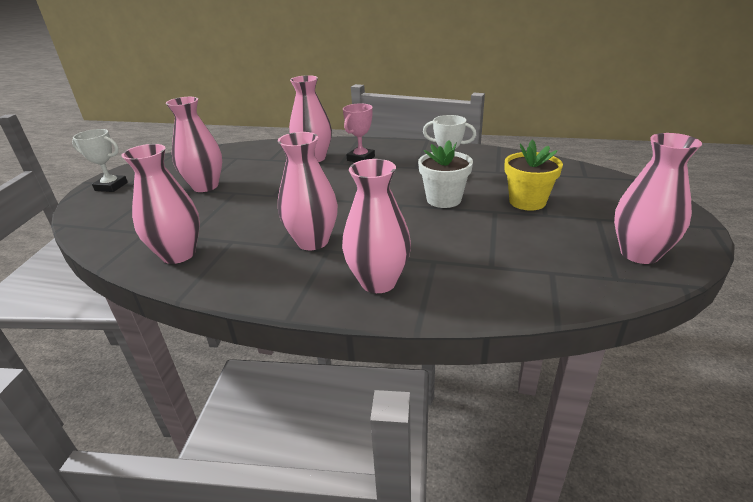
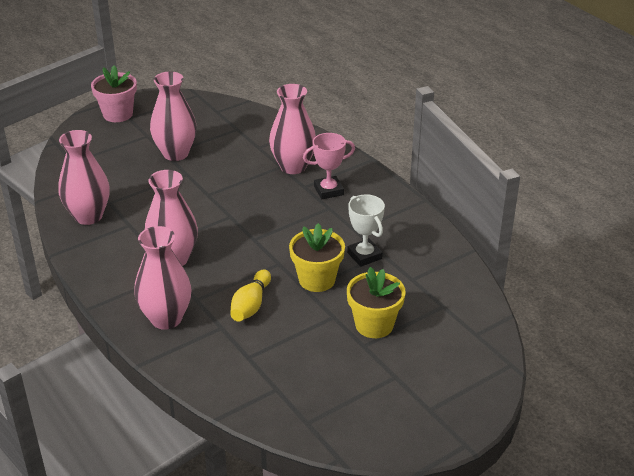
camera: 40 degrees right, 5 degrees up
(111, 186) = (118, 114): white trophy -> pink flower pot
(428, 235) = (251, 305): none -> yellow bowling pin
(444, 199) = (317, 280): white flower pot -> yellow flower pot
(639, 254) = (361, 420): pink vase -> none

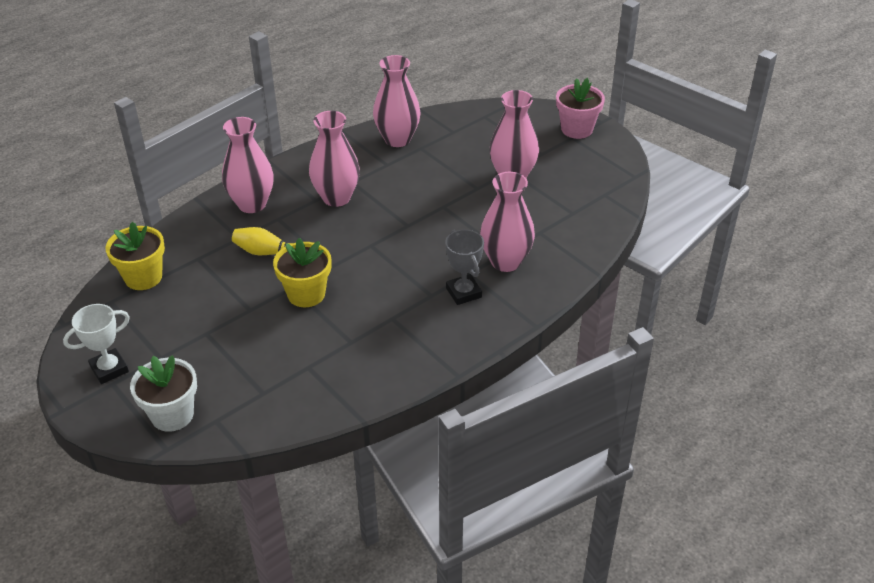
camera: 85 degrees right, 5 degrees up
(328, 190) = (463, 293): pink trophy -> grey trophy
(364, 255) = (347, 327): white trophy -> white trophy (109, 369)
(374, 325) = (235, 339): yellow flower pot -> yellow flower pot (143, 277)
(470, 363) = (172, 415): none -> white flower pot

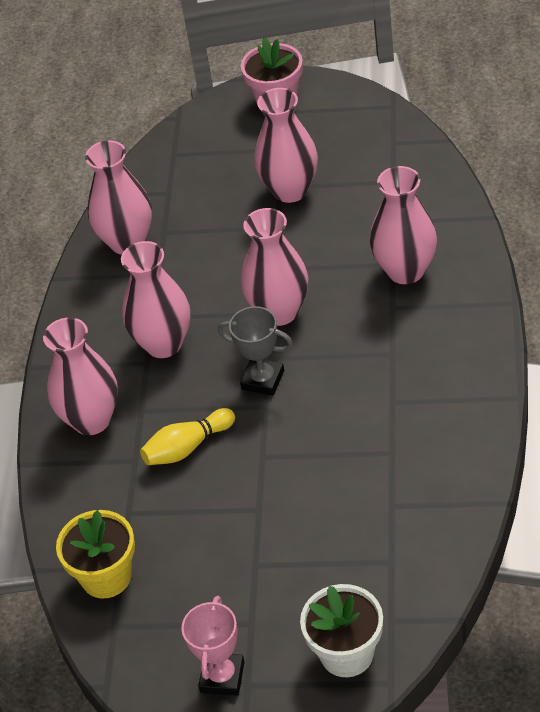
camera: 40 degrees left, 5 degrees up
(109, 369) = (222, 677): white trophy -> pink trophy
(306, 294) = (285, 450): yellow flower pot -> none
(411, 228) = (279, 312): none -> pink vase
(463, 293) = (414, 327): grey trophy -> grey trophy (263, 380)

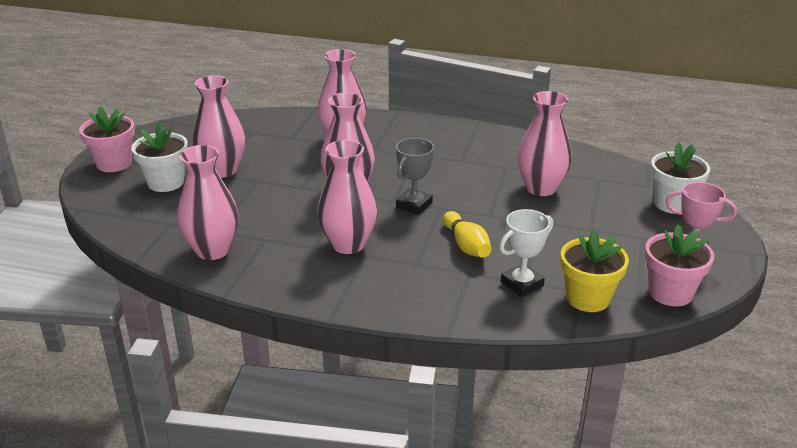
camera: 85 degrees left, 15 degrees down
(91, 420) = (414, 290): pink vase -> pink vase (541, 188)
(121, 511) = (522, 284): none -> white trophy
(133, 658) = (670, 293): none -> pink flower pot
(249, 156) = (166, 182): none -> white flower pot

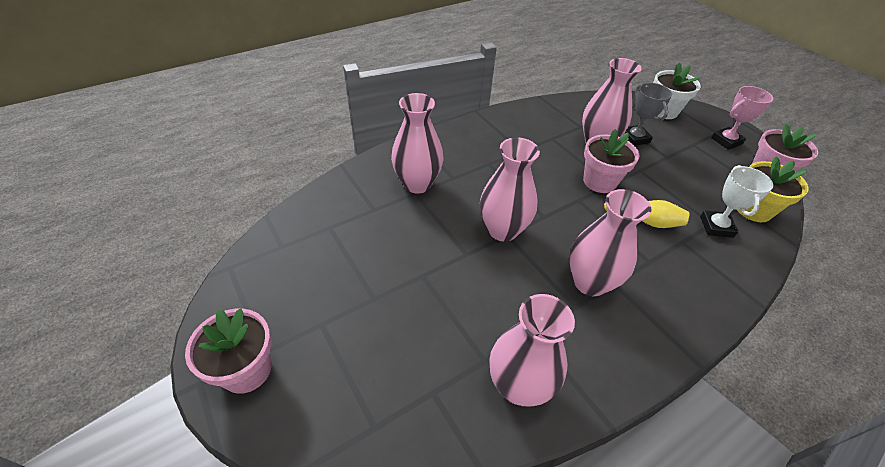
camera: 50 degrees left, 15 degrees up
(166, 182) = (345, 347): white flower pot -> none
(222, 170) = (375, 288): pink vase -> none
(414, 205) = (562, 210): grey trophy -> grey trophy (634, 138)
(483, 208) = (599, 181): none -> pink flower pot

